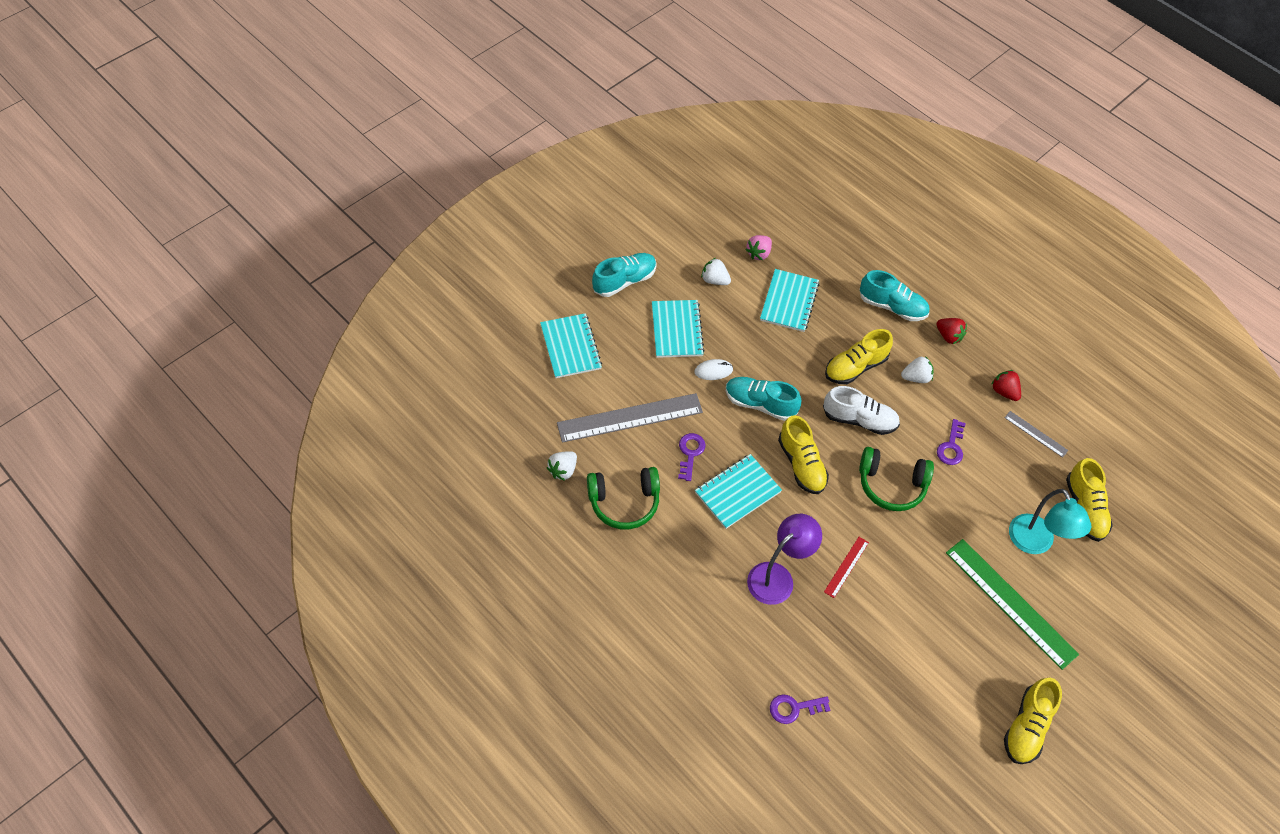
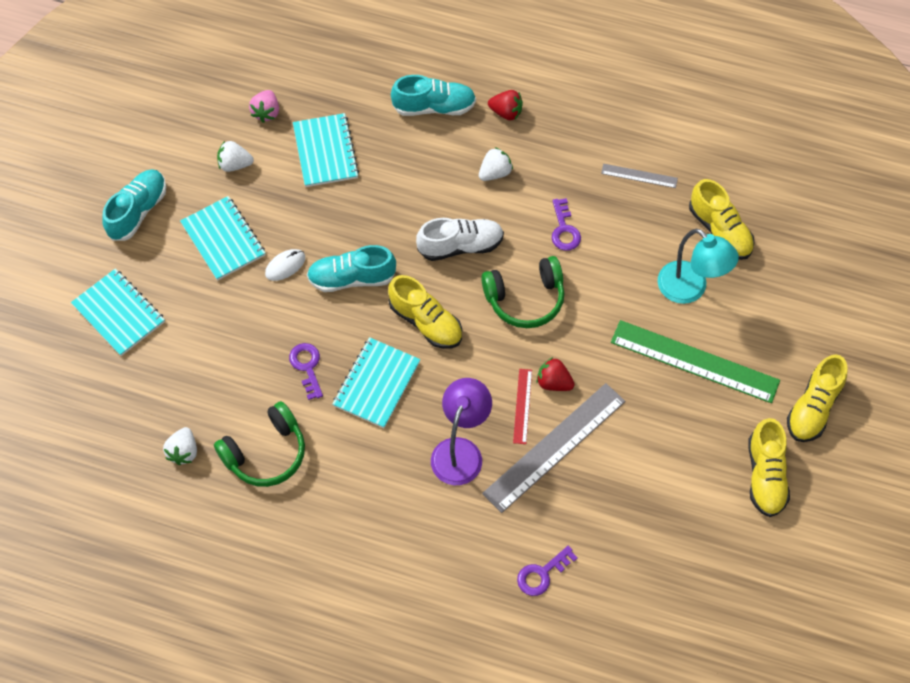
camera: 25 degrees left, 5 degrees up
(630, 417) = (224, 360): grey ruler -> grey ruler (554, 447)
(855, 367) = (429, 191): yellow shoe -> yellow shoe (813, 408)
(1004, 391) = (588, 146): red strawberry -> red strawberry (553, 382)

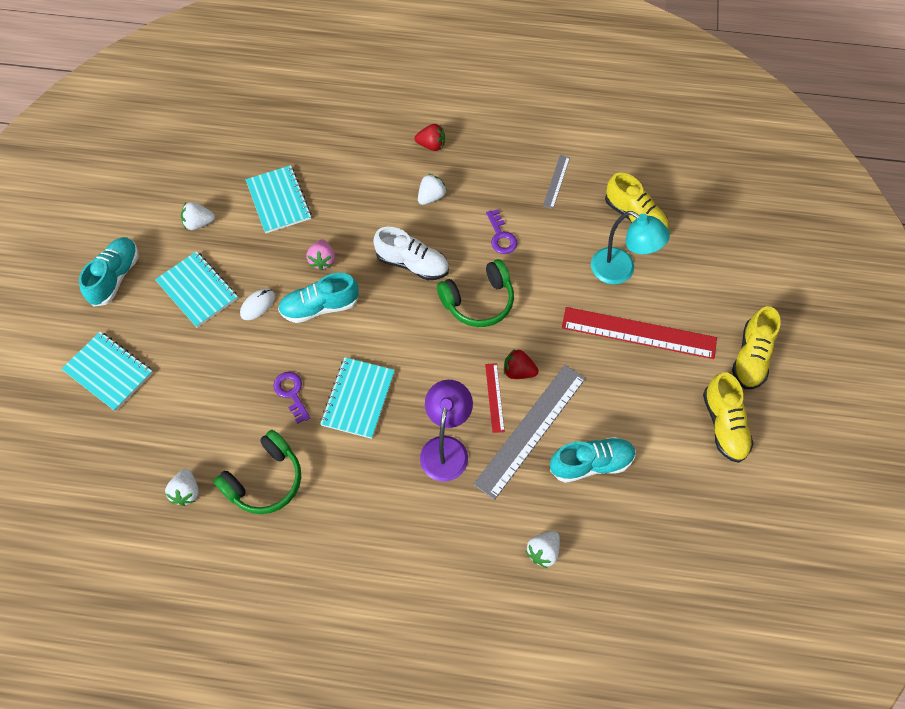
camera: 10 degrees left, 0 degrees up
(266, 112) = (221, 175): pink strawberry -> pink strawberry (322, 260)
(426, 322) = (393, 335): yellow shoe -> none
(434, 107) = (368, 149): turquoise shoe -> turquoise shoe (591, 463)
(460, 246) = (412, 264): white shoe -> white shoe turned 45 degrees clockwise
(542, 574) = (543, 551): purple key -> white strawberry
(639, 176) = (556, 181): grey ruler -> grey ruler turned 75 degrees counterclockwise
(694, 361) = (638, 332): green ruler -> red ruler

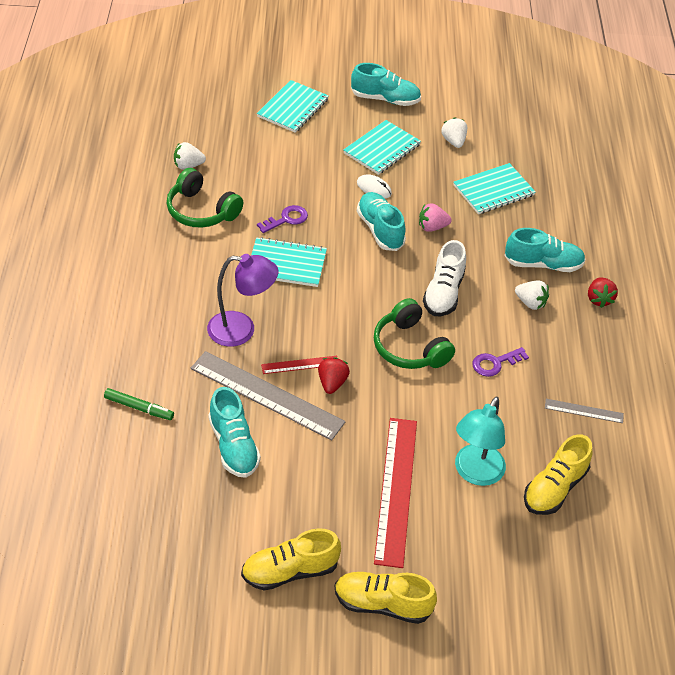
camera: 80 degrees right, 15 degrees down
(384, 178) = (543, 264): none -> turquoise shoe
(543, 551) = (139, 408): white strawberry -> green marker

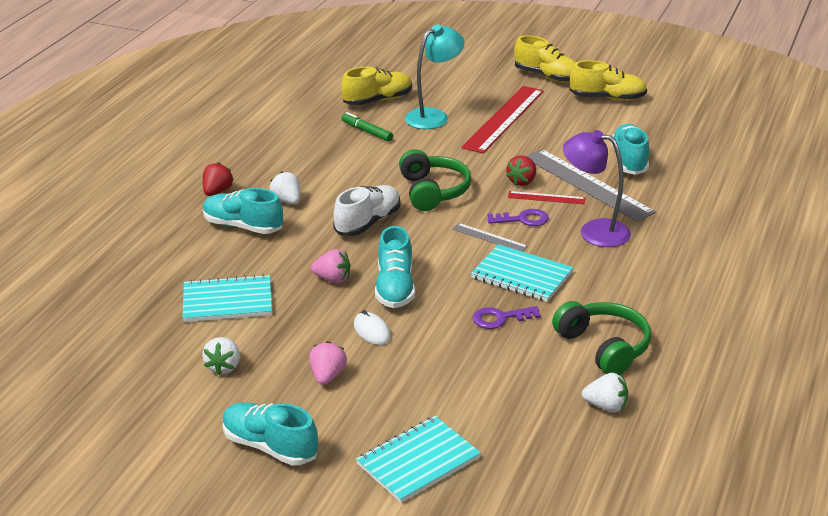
camera: 155 degrees left, 15 degrees down
(139, 408) = (711, 196): green marker -> green marker (367, 131)
(382, 149) = (327, 376): turquoise notebook -> pink strawberry
(495, 363) = (361, 169): purple key -> purple key (523, 219)
(584, 411) = (312, 131): grey ruler -> grey ruler (489, 238)

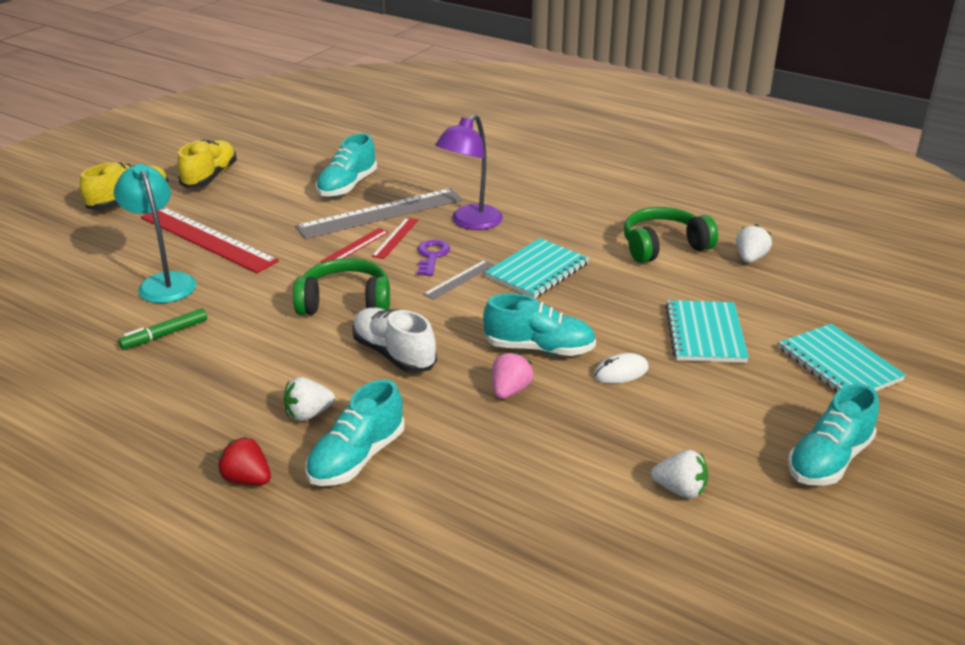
camera: 80 degrees left, 0 degrees up
(227, 301) = (538, 481): turquoise notebook -> turquoise notebook (705, 334)
(327, 376) = (702, 410): pink strawberry -> none
(378, 100) = (85, 318): yellow shoe -> none
(500, 318) = (610, 292): purple key -> none
(522, 181) = (355, 246): red strawberry -> red ruler
(629, 161) = (347, 186): turquoise shoe -> turquoise shoe turned 75 degrees counterclockwise

